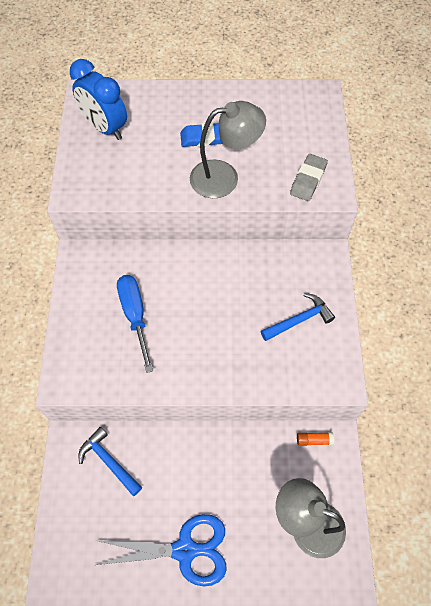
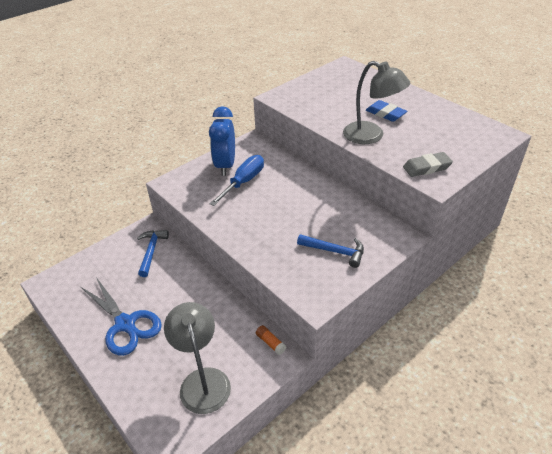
camera: 50 degrees right, 20 degrees down
(105, 128) = (333, 82): blue clock -> blue clock (225, 165)

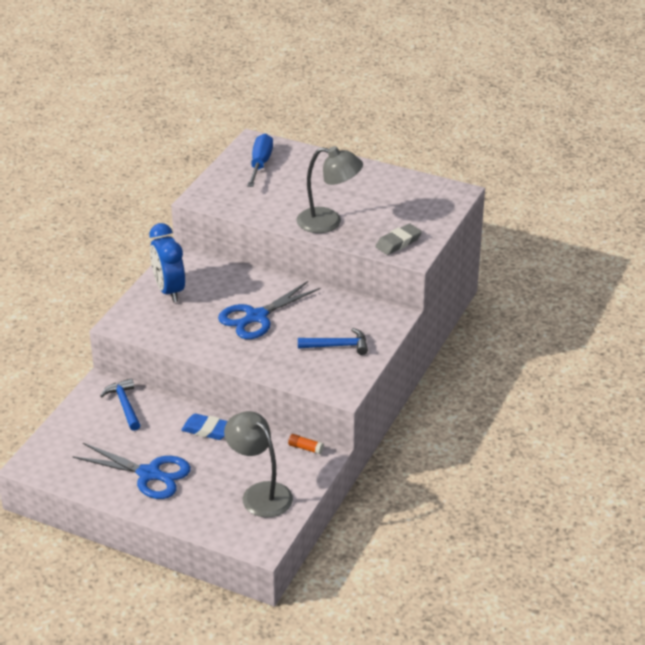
camera: 25 degrees left, 5 degrees down
(243, 182) = (202, 303): blue screwdriver -> blue screwdriver (260, 164)
(279, 205) = (256, 317): none -> blue scissors
(385, 114) = (331, 194): blue eraser -> blue eraser (207, 430)

